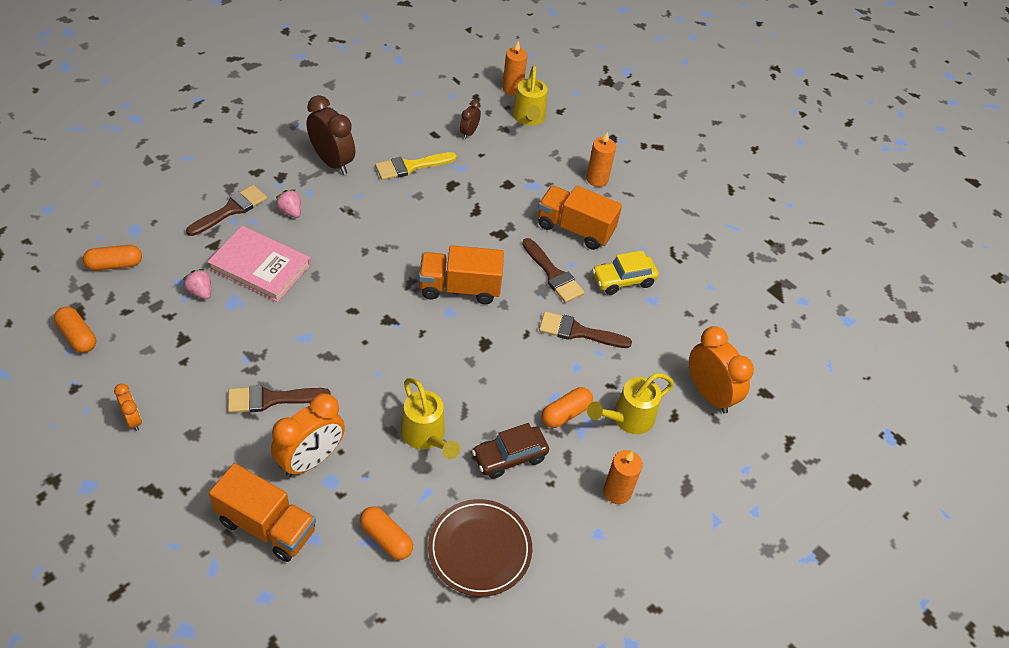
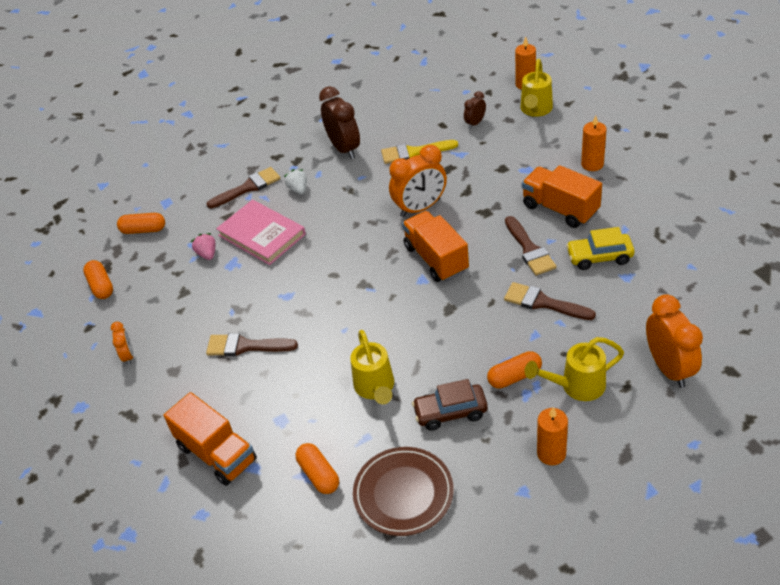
camera: 25 degrees right, 5 degrees down
(290, 211) = (298, 189): pink strawberry -> white strawberry
(311, 460) = (268, 400): orange clock -> orange clock (420, 208)
(460, 288) = (436, 259): orange truck -> orange truck turned 45 degrees clockwise

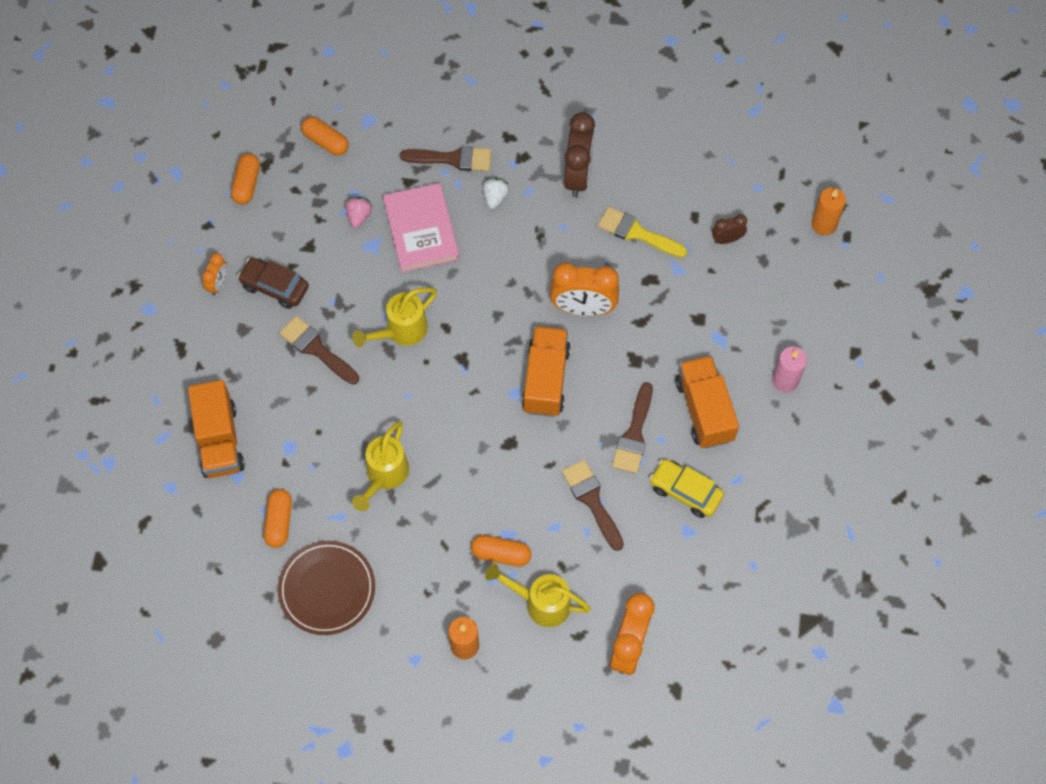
camera: 30 degrees right, 20 degrees up
(450, 412) = (422, 546): brown car -> brown car (275, 287)
(535, 110) = (800, 268): yellow watering can -> yellow watering can (401, 331)
(592, 164) = (785, 380): orange candle -> pink candle

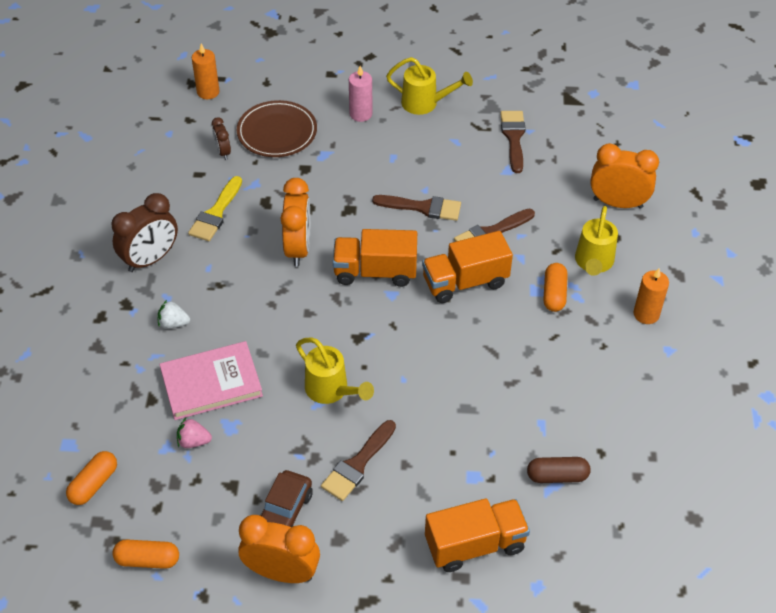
camera: 95 degrees left, 15 degrees down
(218, 284) = (282, 572): orange clock -> orange clock, size x1.94
(279, 522) = (557, 476): orange capsule -> brown capsule
(327, 589) = (618, 426): brown plate -> brown plate (277, 132)
(384, 475) = (492, 390): yellow watering can -> yellow watering can (425, 103)
(453, 159) = (124, 362): brown brush -> brown brush (513, 137)
(578, 176) = (150, 259): brown clock -> brown clock turned 135 degrees clockwise
(685, 491) = (472, 173): yellow car -> none
(704, 410) = (394, 163): orange truck -> orange truck (465, 282)

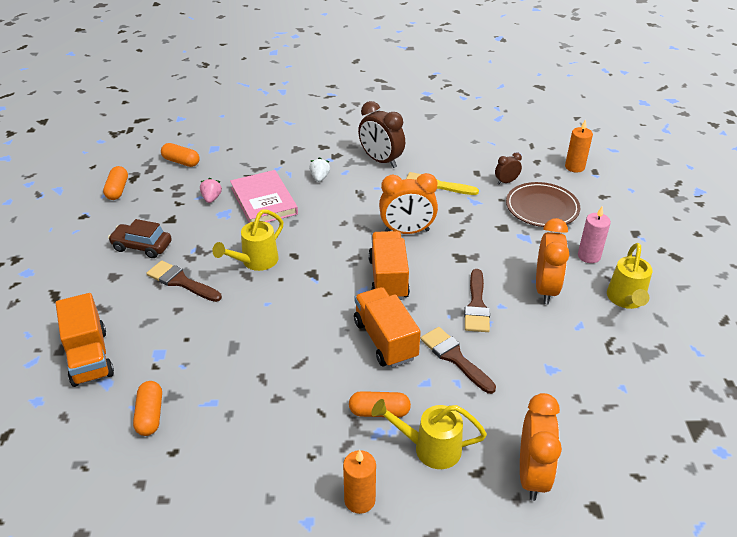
camera: 85 degrees right, 10 degrees down
(282, 572) = (92, 250): orange clock -> orange clock (545, 289)
(513, 137) = (605, 373): brown brush -> none
(557, 476) = (150, 415): brown capsule -> orange capsule

